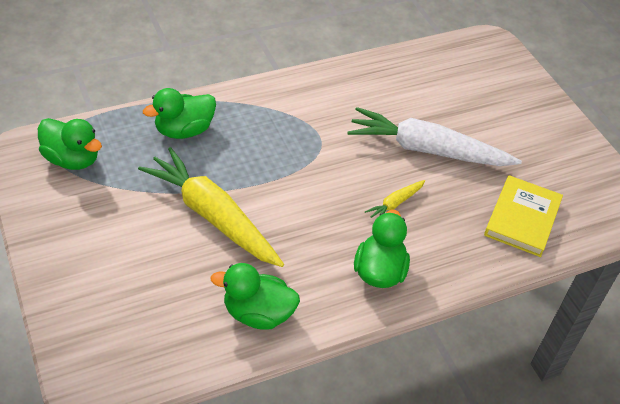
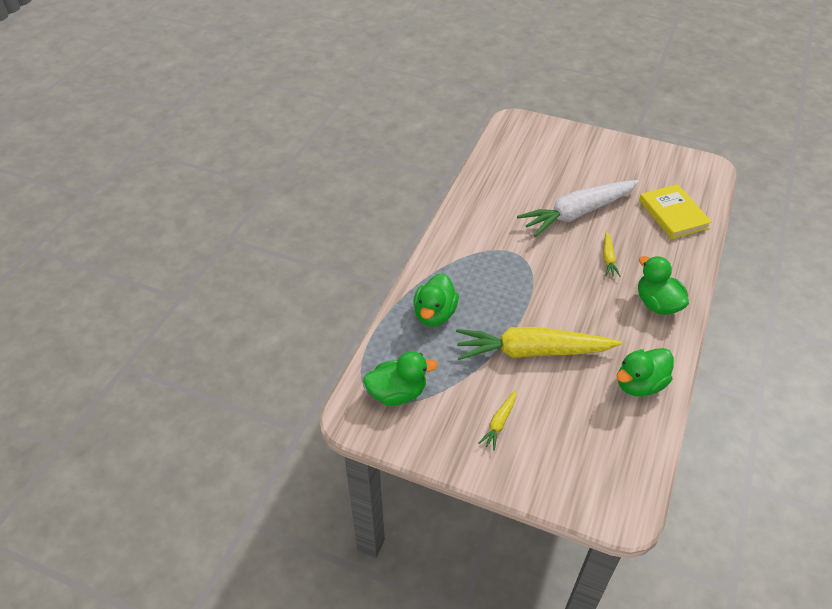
camera: 40 degrees left, 0 degrees up
(106, 240) = (499, 423): none -> yellow carrot

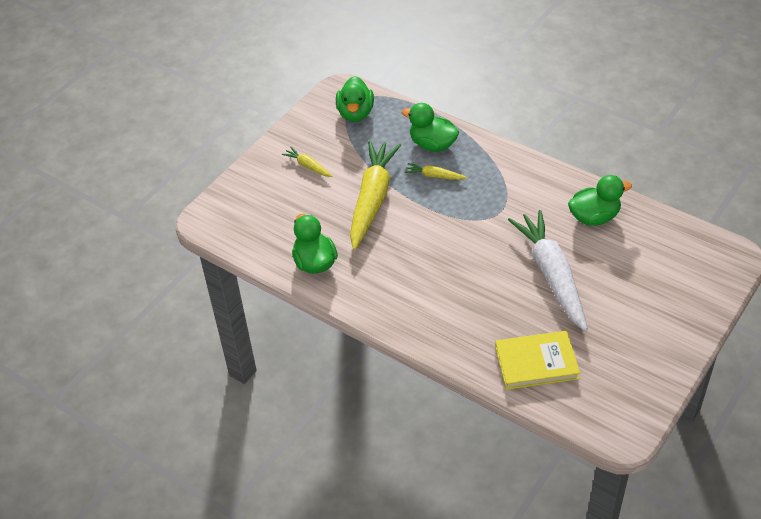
camera: 105 degrees right, 0 degrees up
(608, 258) = (476, 283): yellow carrot -> yellow carrot (434, 176)
(657, 304) = (404, 304): green duck -> green duck (594, 217)

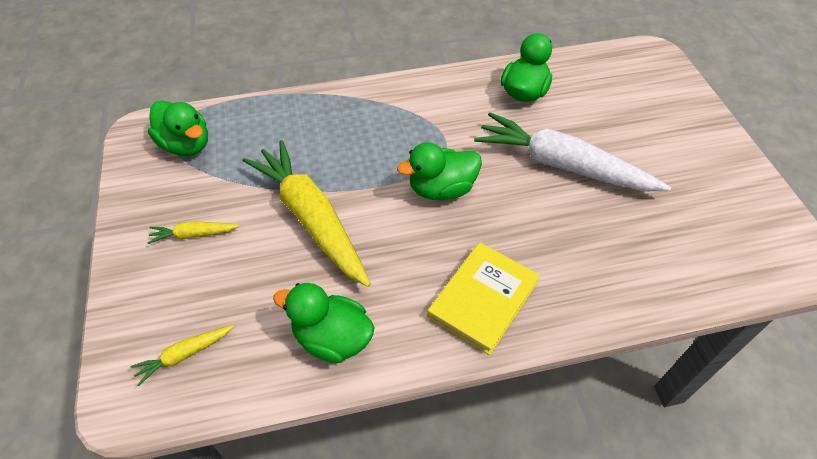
camera: 50 degrees left, 5 degrees up
(432, 144) = (305, 124): green duck -> green duck (441, 189)
(434, 176) = (344, 151): yellow carrot -> yellow carrot (184, 355)
(536, 362) = (663, 255): yellow book -> yellow book (483, 299)

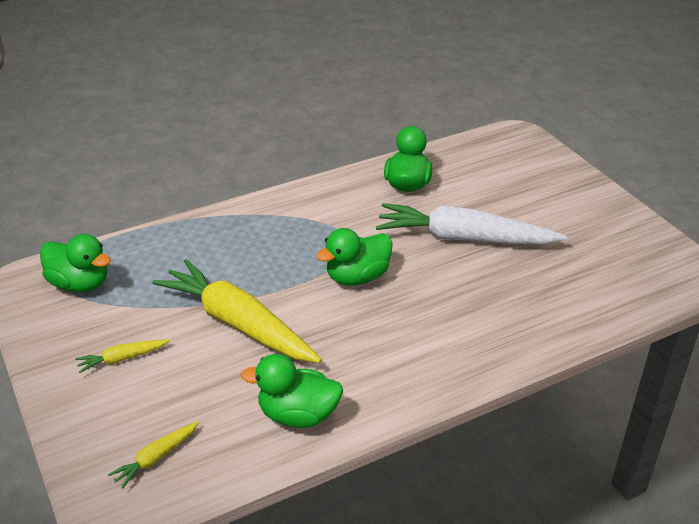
camera: 15 degrees left, 15 degrees down
(483, 299) = (428, 357): yellow book -> none

